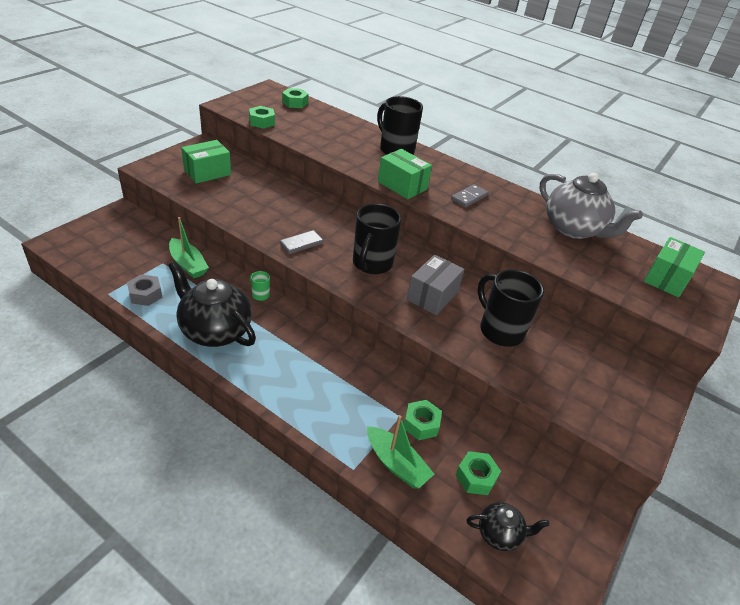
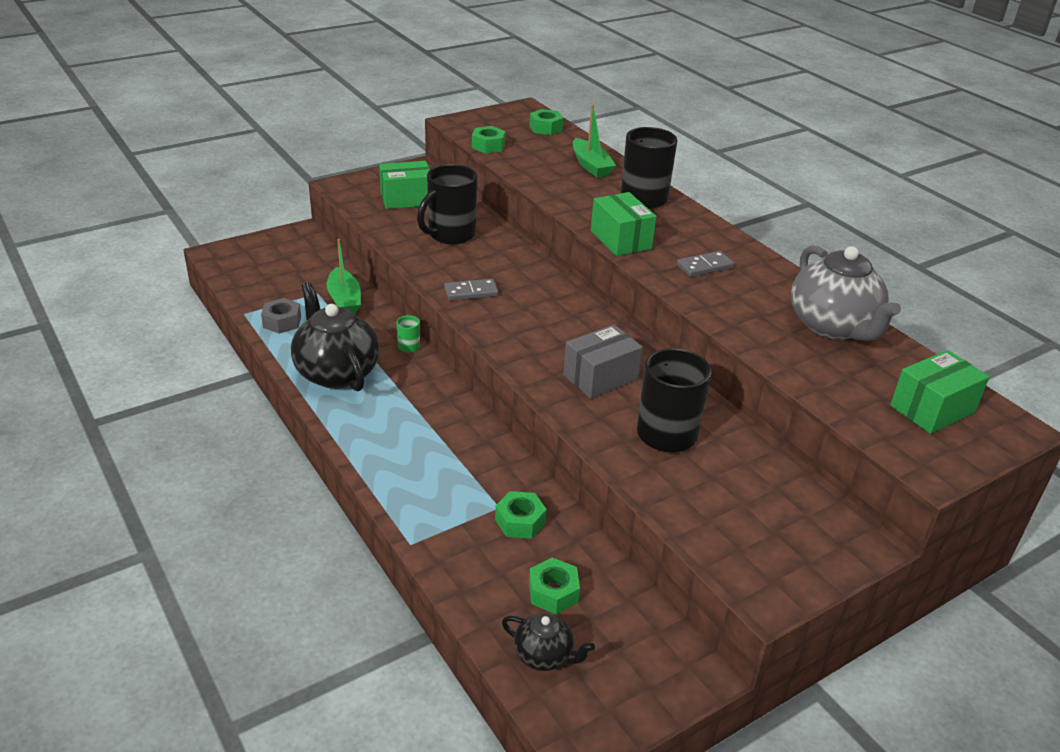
camera: 25 degrees right, 5 degrees down
(371, 264) = (544, 329): black mug -> black mug (450, 235)
(396, 464) = (463, 552): green boat -> green boat (591, 166)

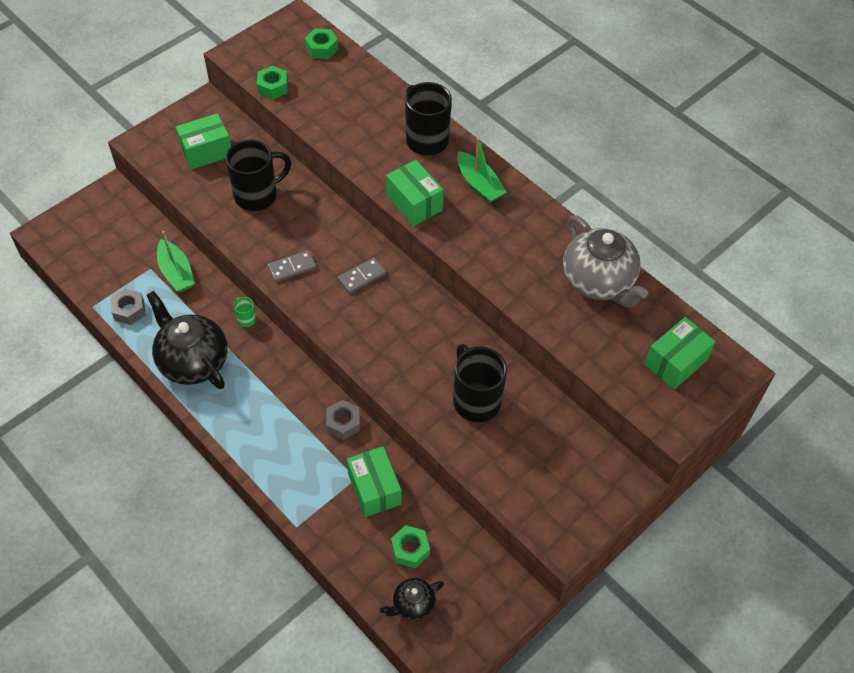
camera: 10 degrees left, 20 degrees up
(450, 235) = (258, 195): black mug -> black mug turned 150 degrees counterclockwise
(496, 452) = (343, 423): none -> grey nut
(520, 521) = (374, 489): green nut -> green box
(544, 656) = (412, 605): black teapot -> black teapot turned 135 degrees clockwise
(591, 166) = (373, 100): green boat -> green boat (479, 184)
(600, 377) = (417, 349): grey box -> none
(704, 266) = (489, 225): grey domino -> grey domino (361, 277)

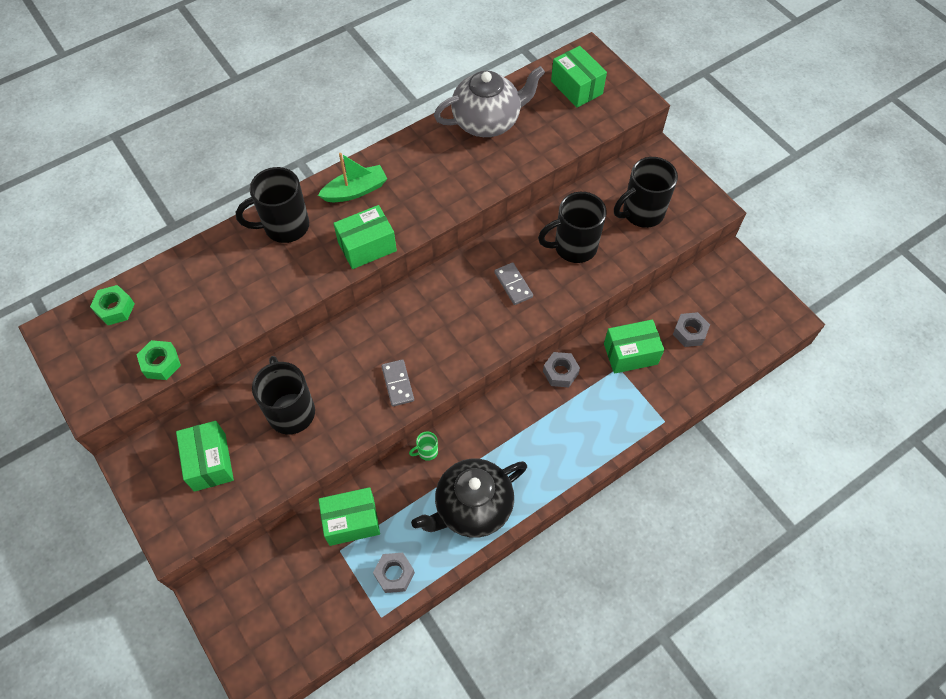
camera: 80 degrees left, 5 degrees up
(176, 272) = (351, 521): green boat -> green box
(361, 277) = (421, 321): grey domino -> grey domino (513, 285)
(410, 549) = (689, 333): green nut -> grey nut
(412, 605) = (739, 337): black teapot -> none
(537, 466) = (641, 213): none -> black mug

